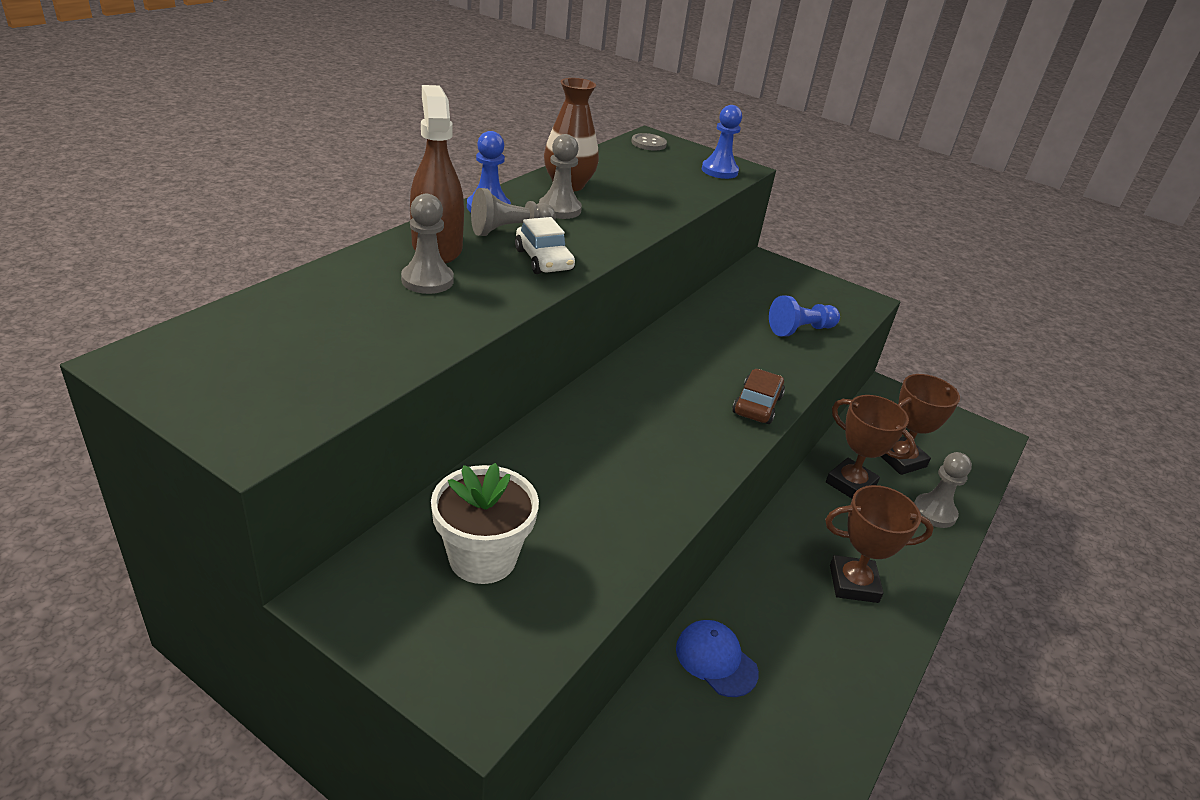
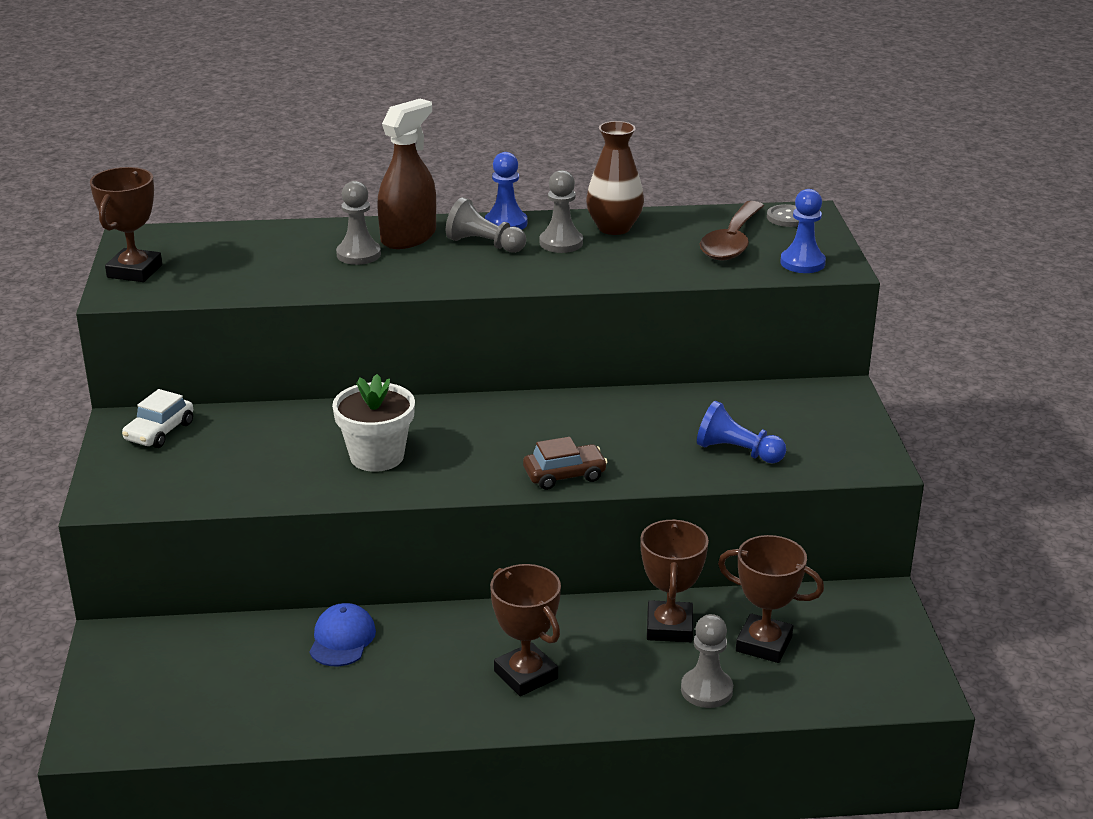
camera: 55 degrees right, 5 degrees down
(219, 402) = (134, 271): none -> brown trophy
(482, 558) = (216, 448): white flower pot -> white flower pot (377, 456)
(543, 260) = (464, 272): white car -> white car (159, 432)
(655, 170) = (731, 242): none -> brown spoon

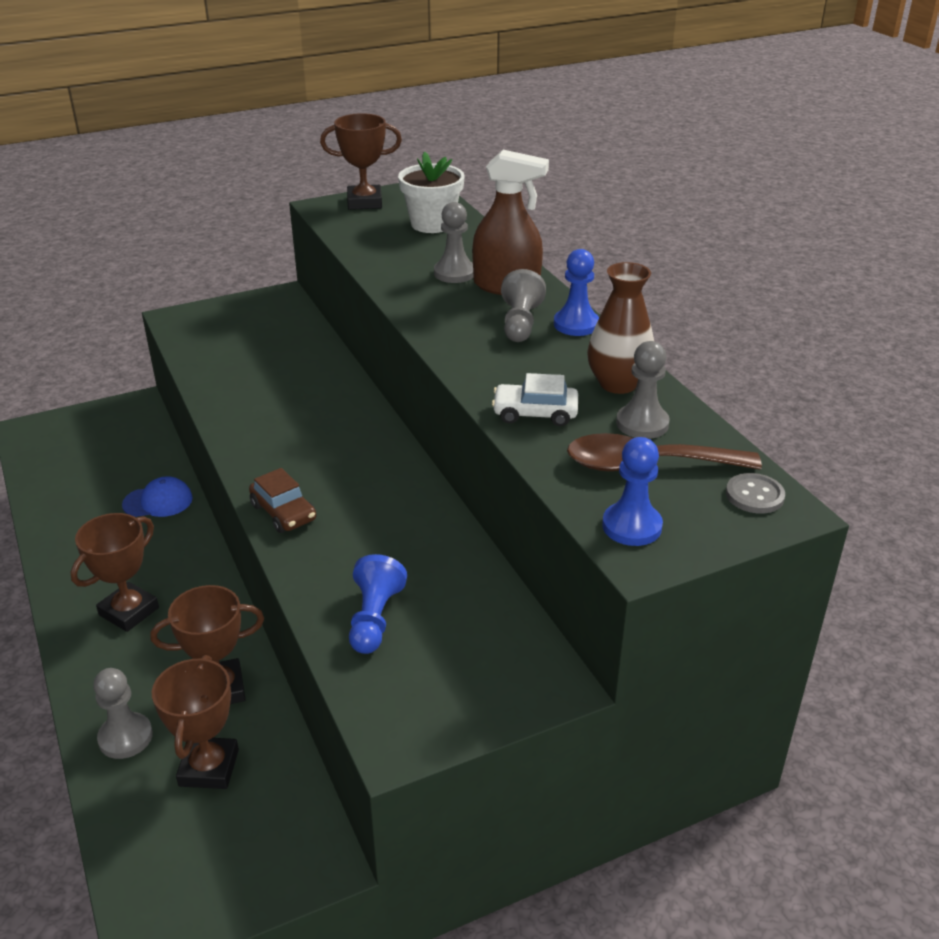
camera: 70 degrees right, 5 degrees up
(159, 432) = (274, 311): white car -> white car (535, 413)
(377, 456) = (276, 408): white flower pot -> white flower pot (432, 224)
(561, 243) = (556, 361): grey pawn -> grey pawn (642, 424)

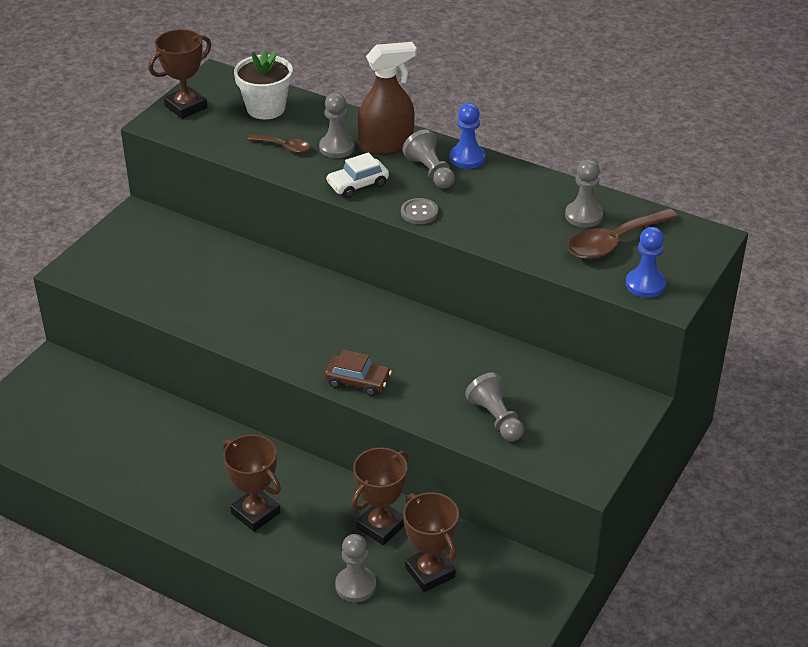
camera: 35 degrees left, 5 degrees up
(129, 611) = (255, 513): brown trophy -> brown trophy turned 45 degrees counterclockwise
(158, 501) = (174, 429): blue cap -> none
(374, 619) = (496, 418): blue pawn -> grey pawn
(405, 257) = (283, 147): none -> brown spoon
(535, 413) = (515, 236): white car -> white car (357, 184)
(618, 383) = (540, 193): brown vase -> none
(754, 495) = (688, 236): grey button -> grey button (419, 212)

